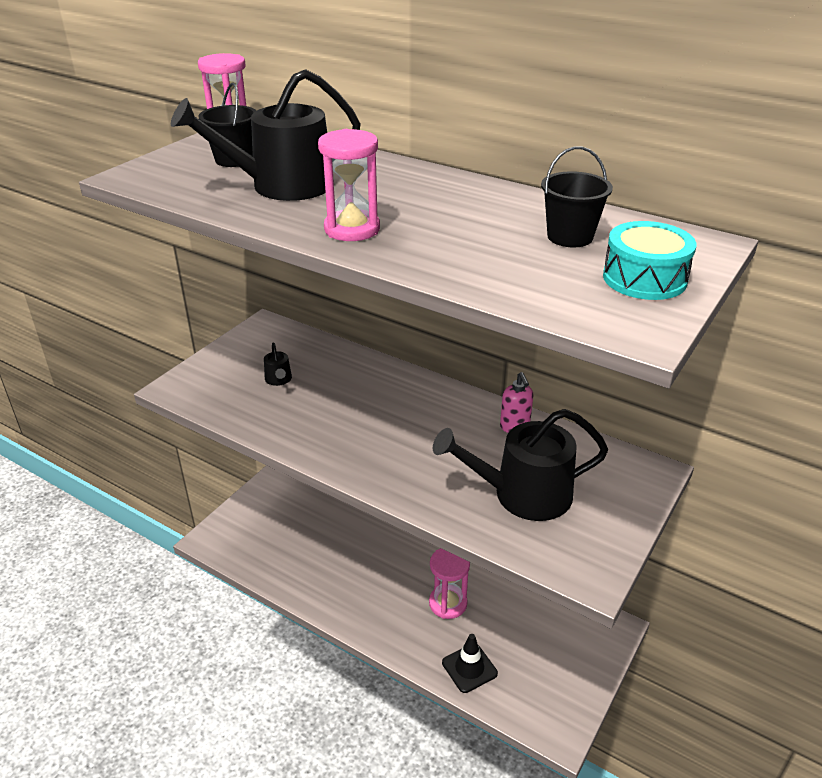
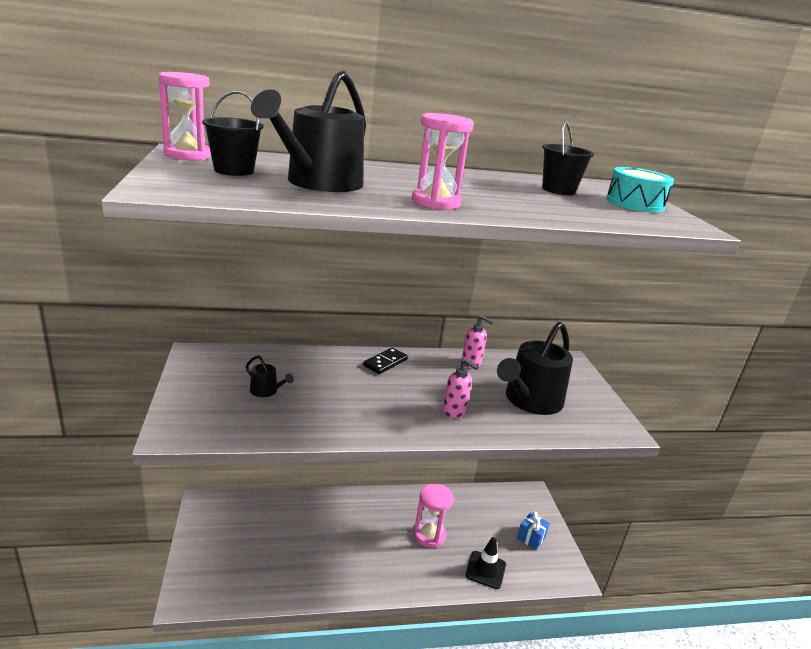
camera: 45 degrees left, 10 degrees down
(419, 392) = (385, 362): none -> black domino
(420, 469) = (454, 411): none -> pink soap dispenser
(557, 669) = (531, 537): none -> blue gift

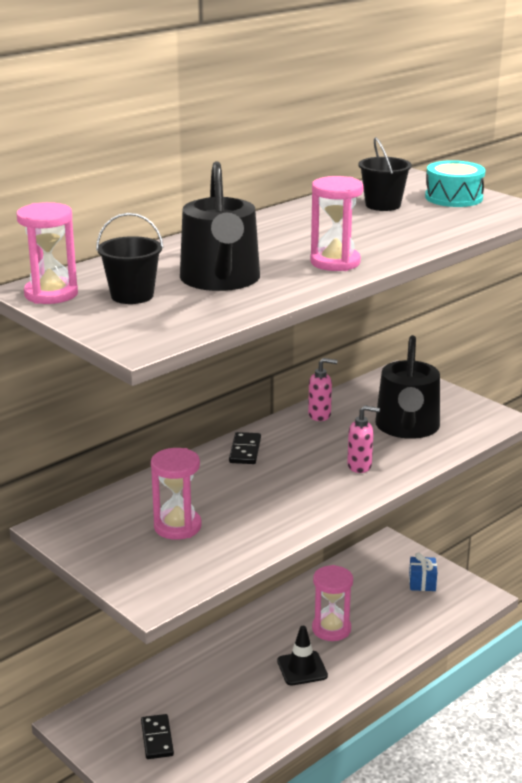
camera: 30 degrees left, 0 degrees up
(236, 546) = (157, 739): none -> black domino
(266, 391) = (177, 527): black watering can -> pink hourglass
(485, 570) = (409, 630): black traffic cone -> black traffic cone (302, 668)

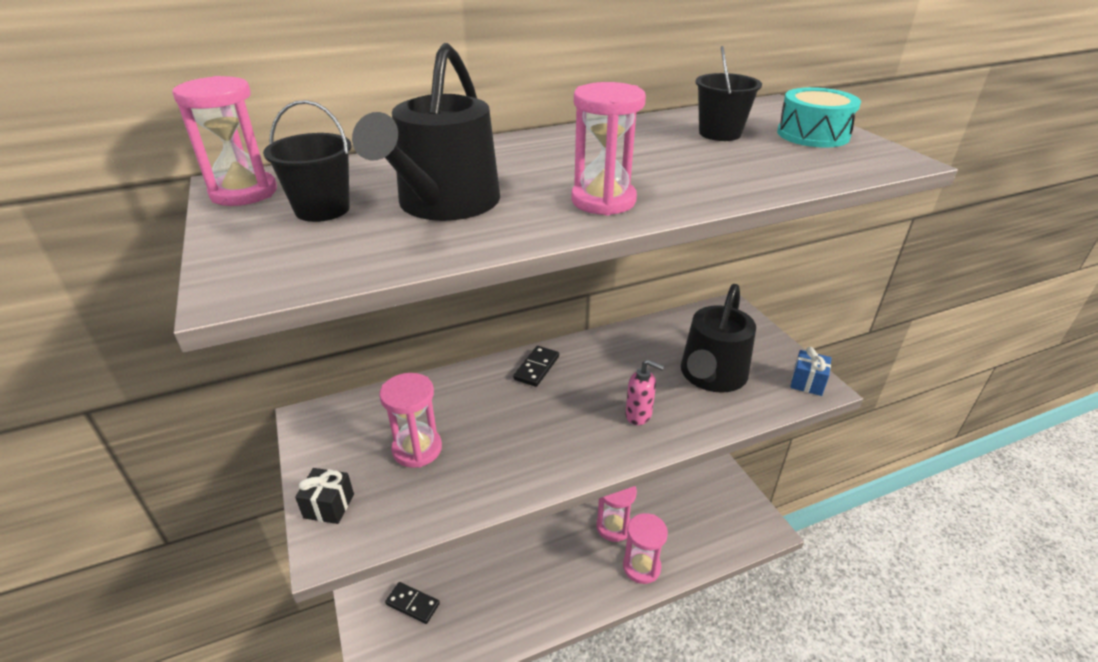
camera: 20 degrees right, 10 degrees up
(129, 577) = (329, 506): none -> black gift
(157, 739) = (413, 604): black domino -> black domino turned 75 degrees counterclockwise
(302, 668) = (569, 564): black traffic cone -> none
(320, 415) = (630, 341): pink soap dispenser -> none
(374, 653) = (641, 567): none -> pink hourglass
(422, 583) = (716, 498): blue gift -> blue gift (807, 382)

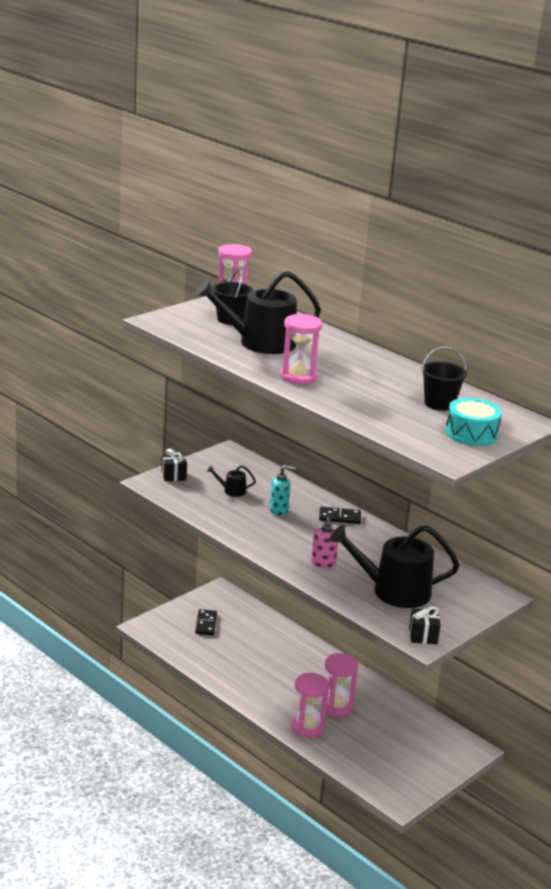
camera: 65 degrees right, 10 degrees down
(417, 449) = (232, 491): pink hourglass -> black watering can
(495, 416) = (279, 511): none -> turquoise soap dispenser
(807, 382) = (423, 636): blue gift -> black gift

